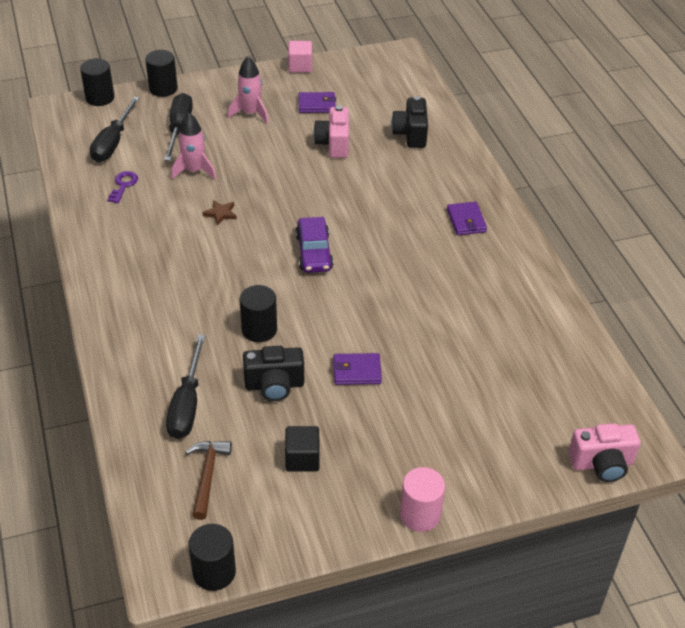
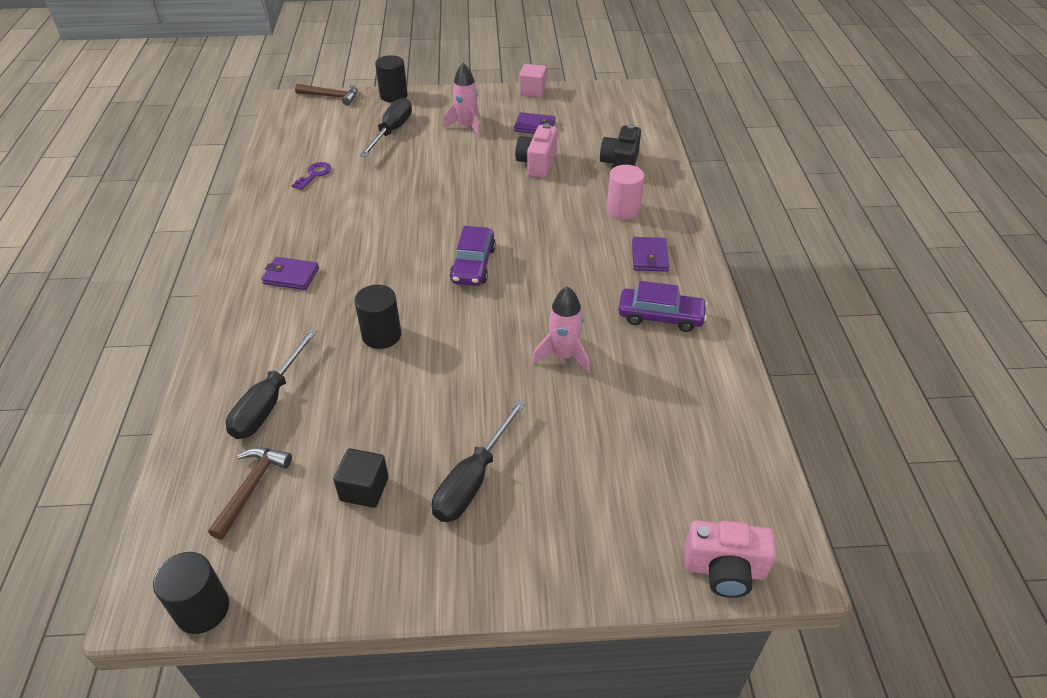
camera: 15 degrees right, 0 degrees up
(100, 98) = (331, 96): black cylinder -> brown hammer
(113, 143) = (324, 136): black screwdriver -> black screwdriver (473, 480)
(194, 171) = (388, 170): pink rocket -> pink rocket (563, 356)
(220, 214) = (395, 214): brown star -> none
(274, 385) = (370, 398): black camera -> none
(357, 371) = (467, 399): purple wallet -> purple wallet (291, 276)
(420, 515) = (473, 589): pink cylinder -> pink cylinder (623, 210)
(492, 273) = (660, 316): none -> purple car

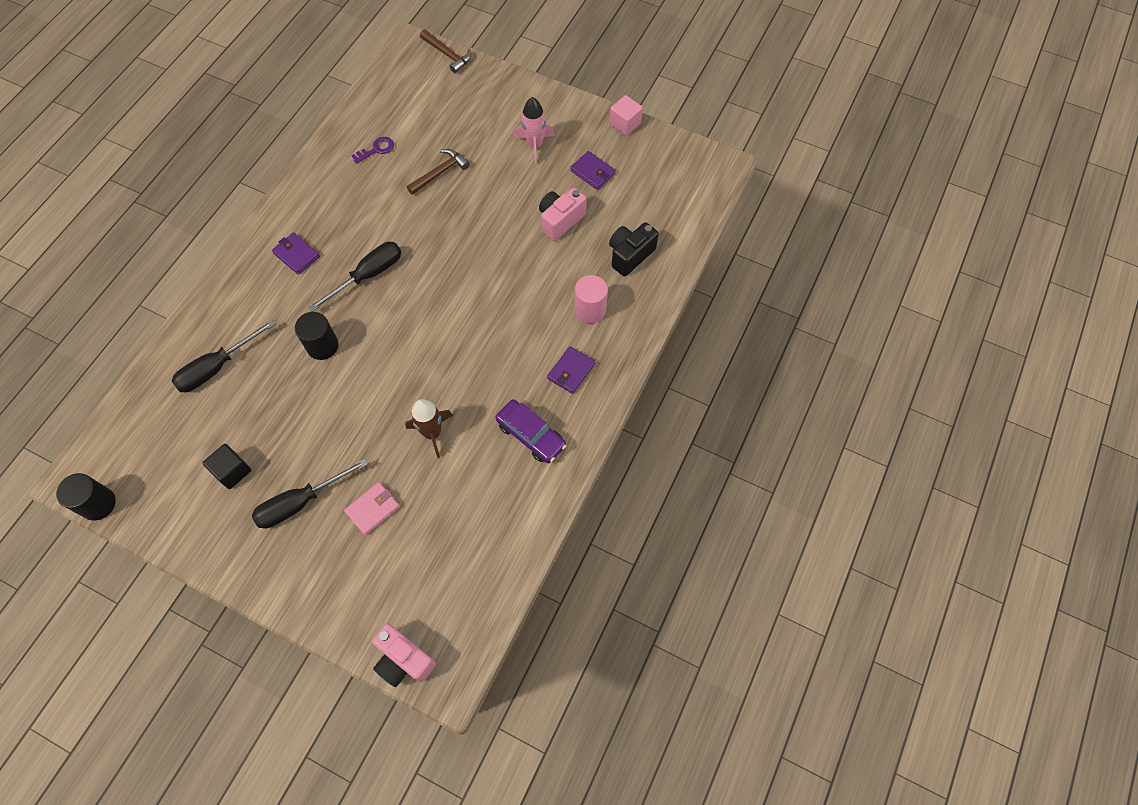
camera: 30 degrees right, 20 degrees up
(251, 488) = (169, 432): brown hammer -> brown hammer (440, 172)
(391, 131) = (469, 123): black screwdriver -> black screwdriver (368, 275)
(393, 95) = (500, 76): black cylinder -> none
(473, 265) = (431, 310): purple car -> none
(560, 447) = (373, 509): none -> pink wallet
(563, 356) = (432, 433): pink rocket -> brown rocket

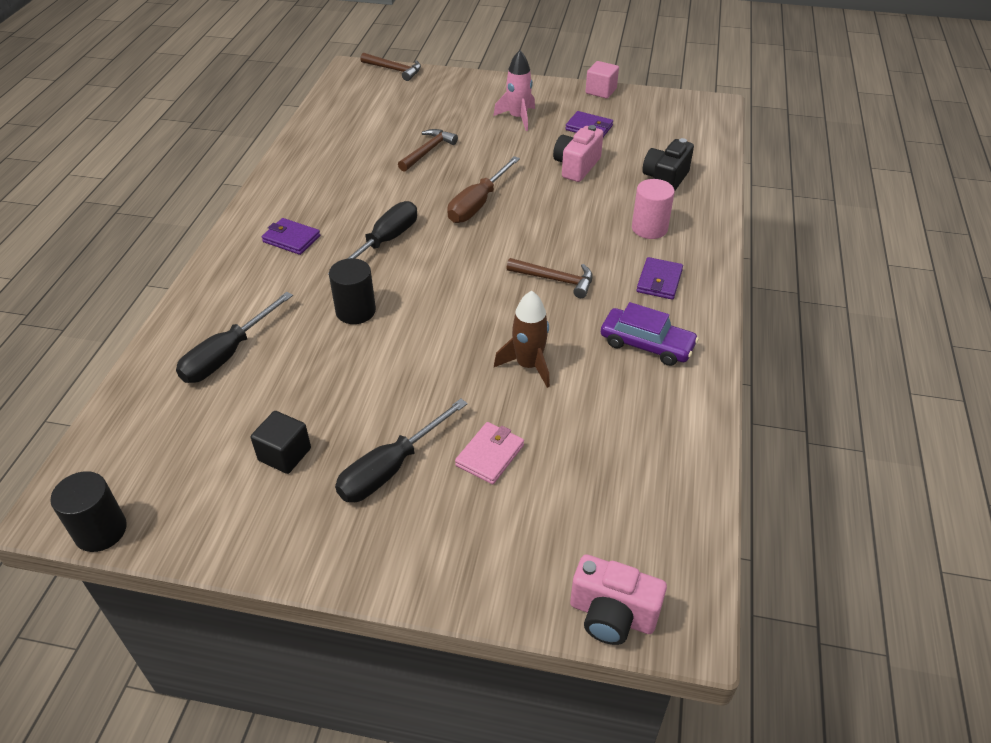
camera: 15 degrees left, 20 degrees down
(377, 149) = (349, 144): purple key -> none
(459, 248) = (478, 204): none -> brown screwdriver
(488, 350) = (556, 280): none -> brown hammer

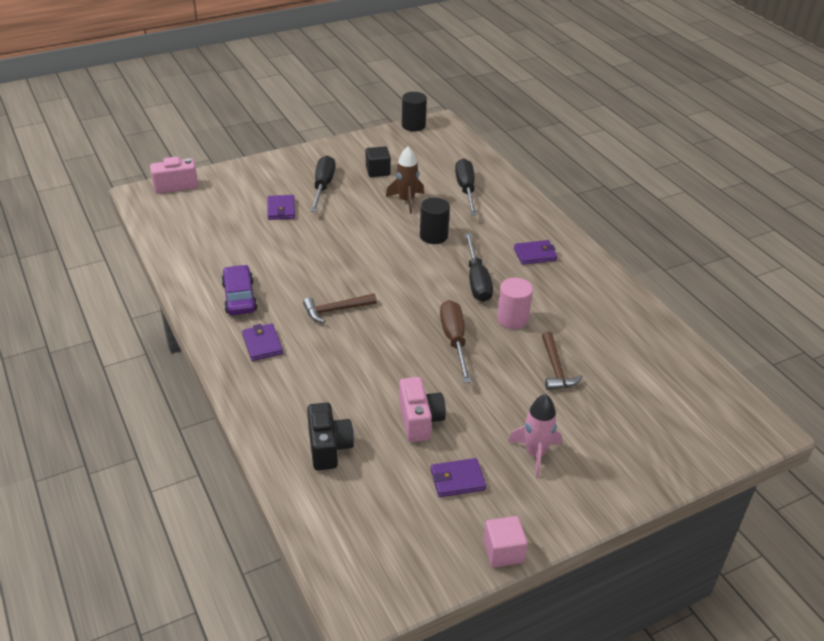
camera: 140 degrees right, 5 degrees down
(394, 70) = (731, 452): brown hammer -> none
(490, 455) = (281, 209): pink wallet -> purple wallet
(528, 365) = (302, 254): brown rocket -> brown rocket (406, 201)
(646, 344) = (239, 297): purple car -> purple car turned 90 degrees clockwise
(649, 228) = (303, 387): pink cylinder -> pink cylinder (512, 319)

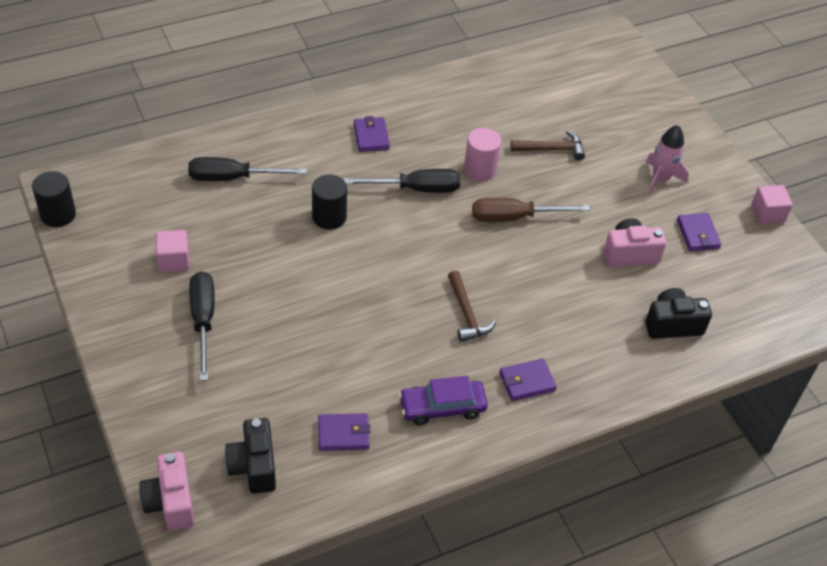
camera: 90 degrees left, 10 degrees up
(197, 214) = (253, 466): none -> black camera
(281, 209) = (254, 368): purple wallet -> purple wallet (343, 434)
(323, 186) = (203, 321): black screwdriver -> black screwdriver turned 75 degrees clockwise
(378, 171) = (174, 260): black cube -> pink cube
(406, 201) = (250, 236): brown rocket -> none

